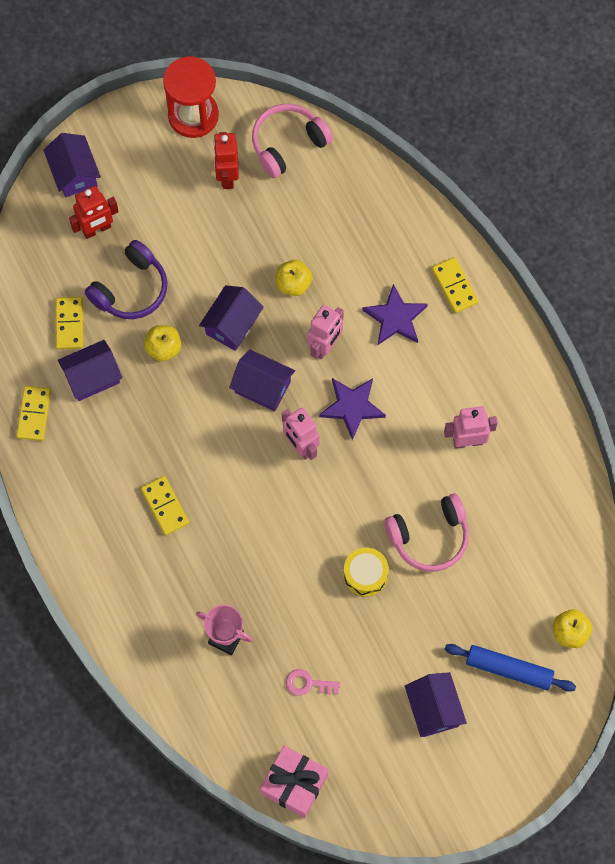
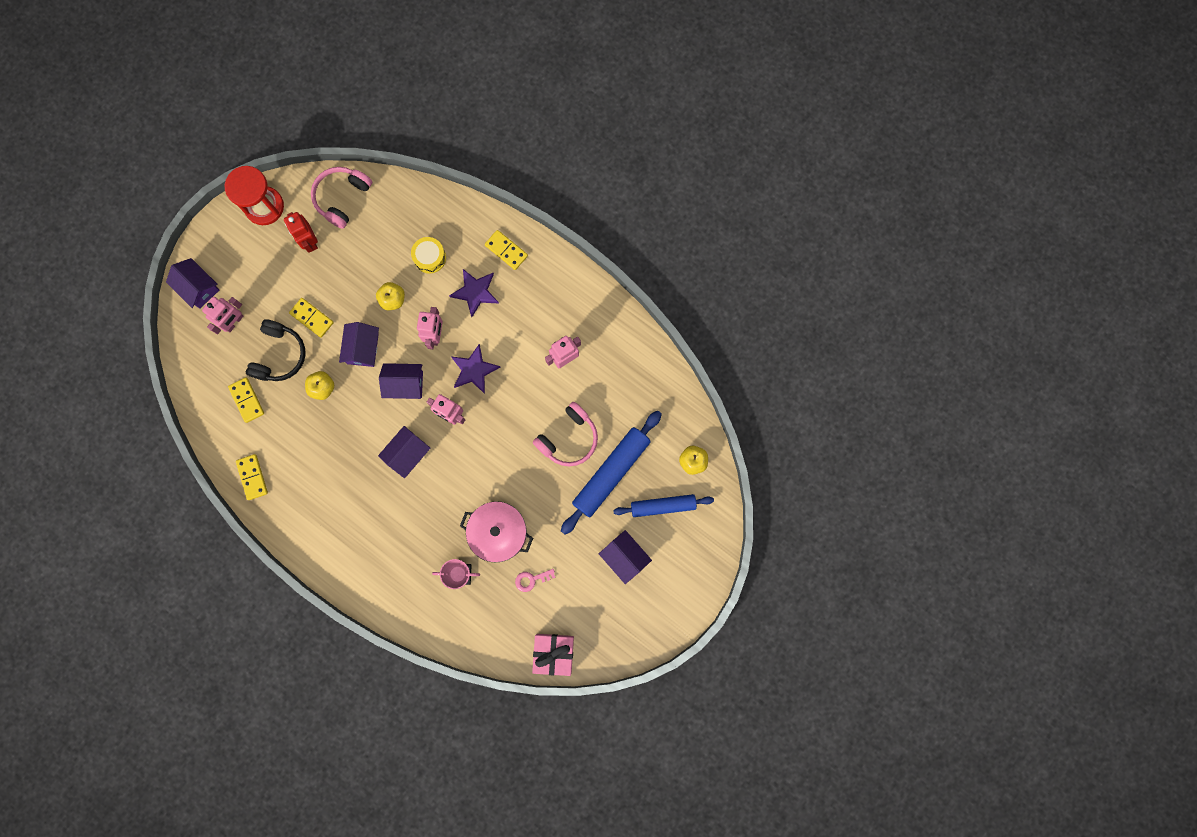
camera: 25 degrees left, 10 degrees up
(92, 377) = (281, 431): purple house -> purple house (407, 454)
(97, 229) = (234, 322): red robot -> pink robot
(131, 289) = (279, 355): purple headphones -> black headphones
(165, 506) = (376, 501): yellow domino -> yellow domino (312, 318)
(294, 610) = (498, 533): none -> pink pot
(365, 575) = (536, 485): yellow drum -> yellow drum (430, 257)
(463, 601) = (611, 473): none -> blue rolling pin

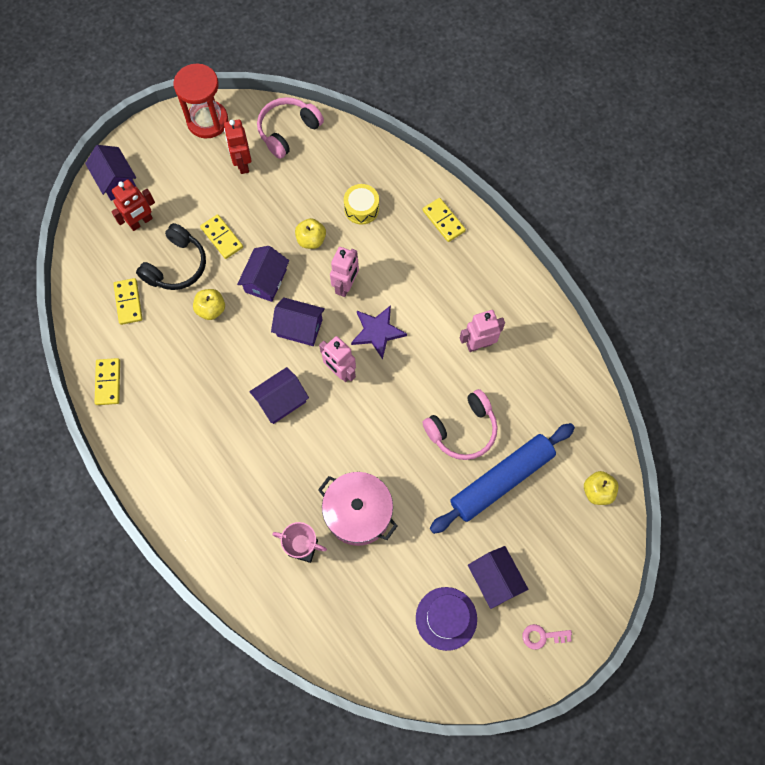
camera: 15 degrees right, 10 degrees down
(234, 322) = (141, 222): pink robot -> red robot
(475, 292) = (400, 254): purple star -> none
(531, 579) = (381, 576): pink key -> pink key (542, 636)
(553, 653) = (385, 670): pink gift -> none
(592, 599) = (446, 618): none -> purple hat
(663, 506) = (552, 533): blue rolling pin -> none

